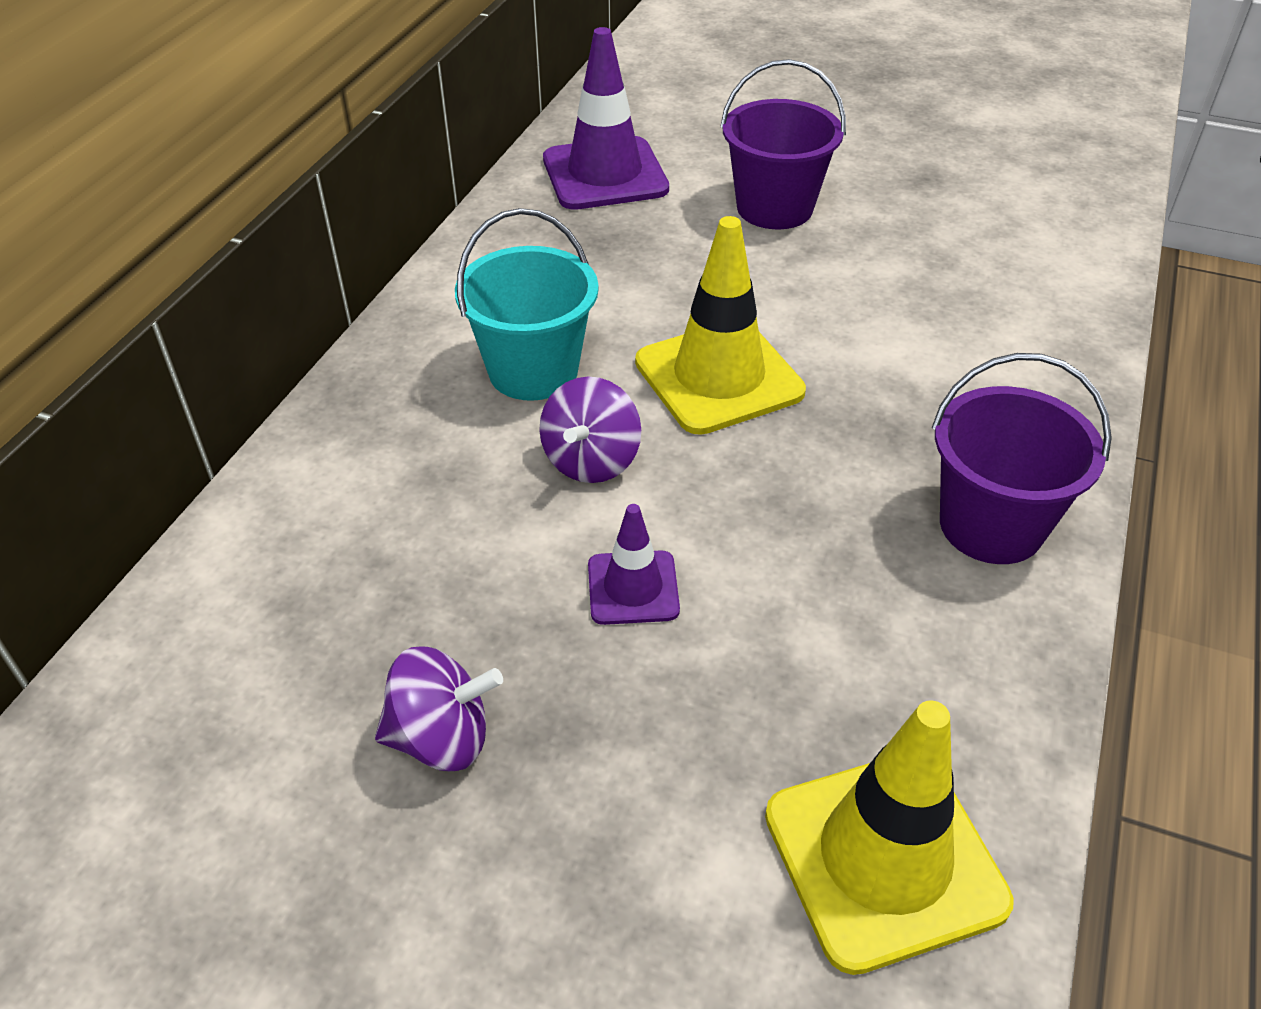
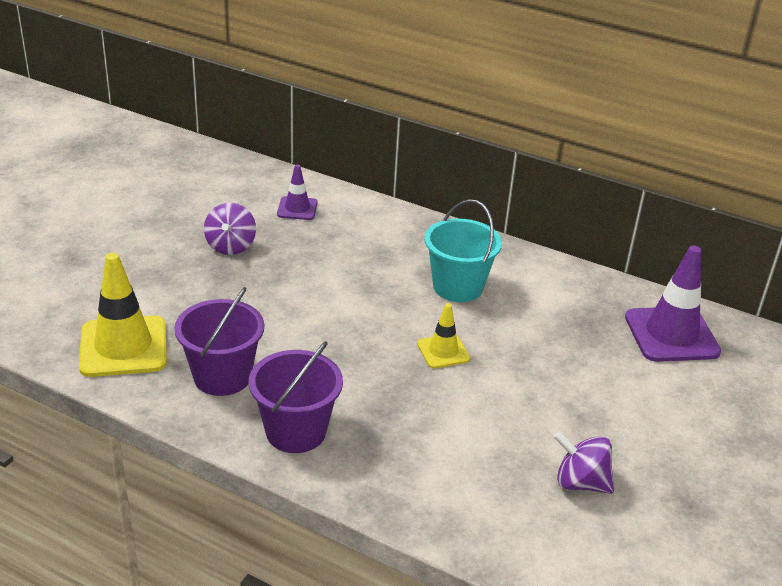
camera: 95 degrees right, 10 degrees down
(591, 461) = (381, 298): purple spinning top -> purple spinning top (580, 482)
(633, 588) = (292, 301): purple traffic cone -> purple traffic cone (297, 209)
(719, 377) = (443, 351): yellow traffic cone -> yellow traffic cone, size x0.54
(774, 208) = (634, 408): purple bucket -> purple bucket (222, 376)

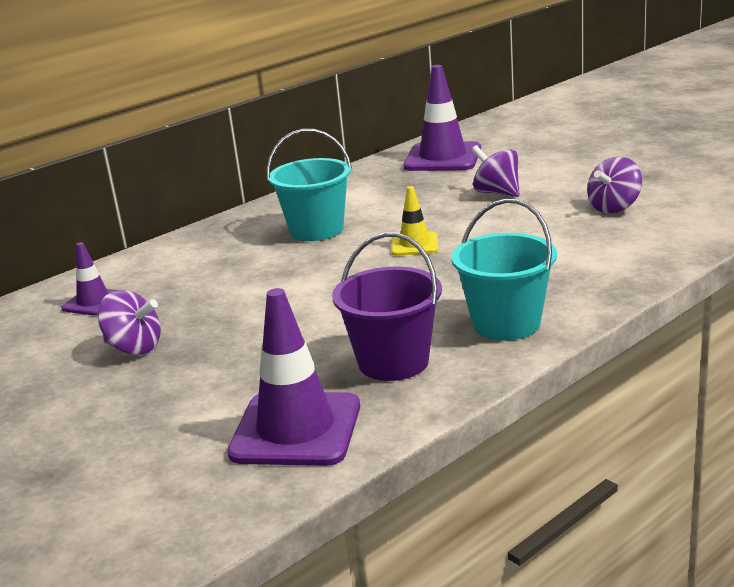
camera: 65 degrees left, 10 degrees down
(123, 347) = (296, 429): yellow traffic cone -> purple traffic cone
(296, 431) = (506, 323): purple bucket -> turquoise bucket
(588, 388) = (497, 193): none -> purple spinning top

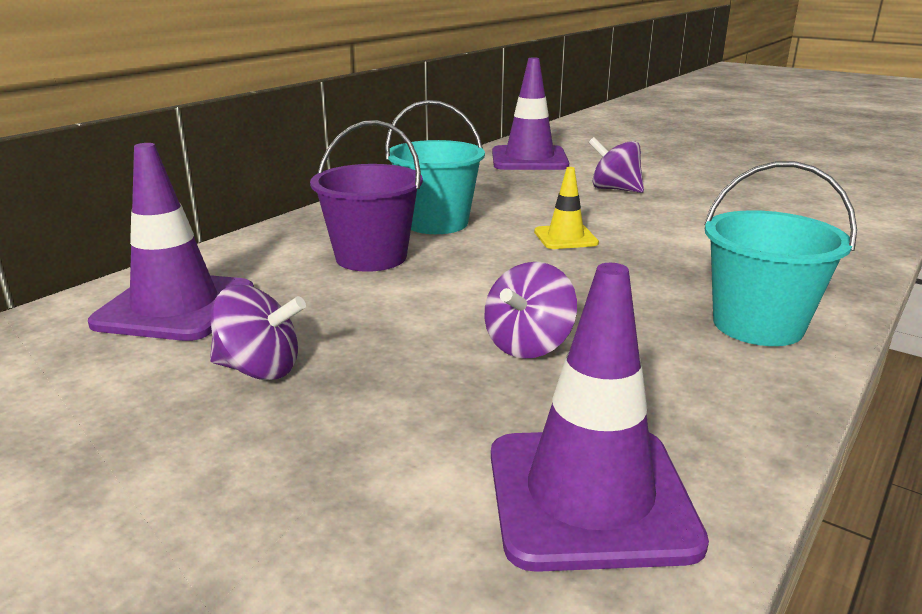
camera: 15 degrees left, 0 degrees up
(93, 302) = (175, 307): purple traffic cone -> purple traffic cone, size x1.85
(393, 362) = (655, 380): purple bucket -> purple bucket (371, 257)
(614, 207) = (752, 203): purple spinning top -> purple spinning top (528, 345)

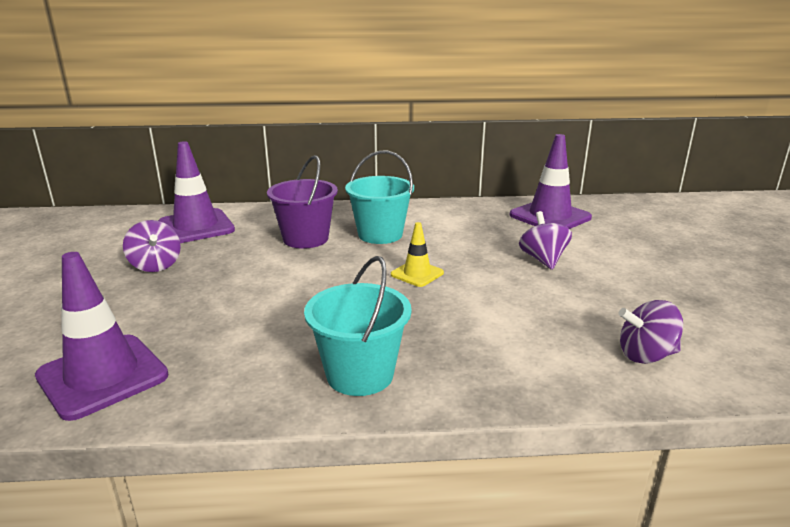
camera: 50 degrees right, 0 degrees up
(528, 345) = (245, 313): purple spinning top -> purple spinning top (646, 355)

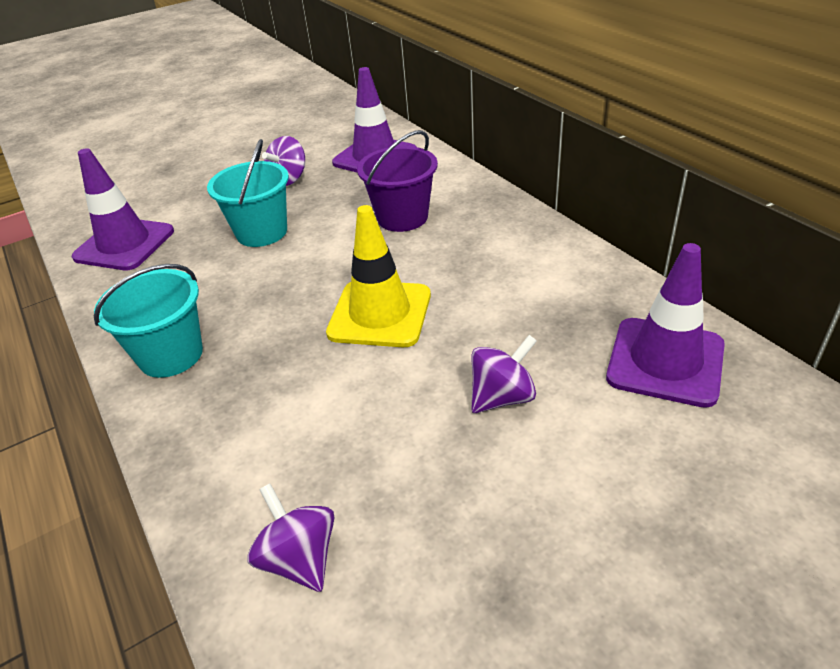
camera: 65 degrees right, 15 degrees up
(380, 234) = (456, 253): turquoise bucket -> turquoise bucket (262, 232)
(417, 274) = (380, 314): yellow traffic cone -> yellow traffic cone, size x1.85

